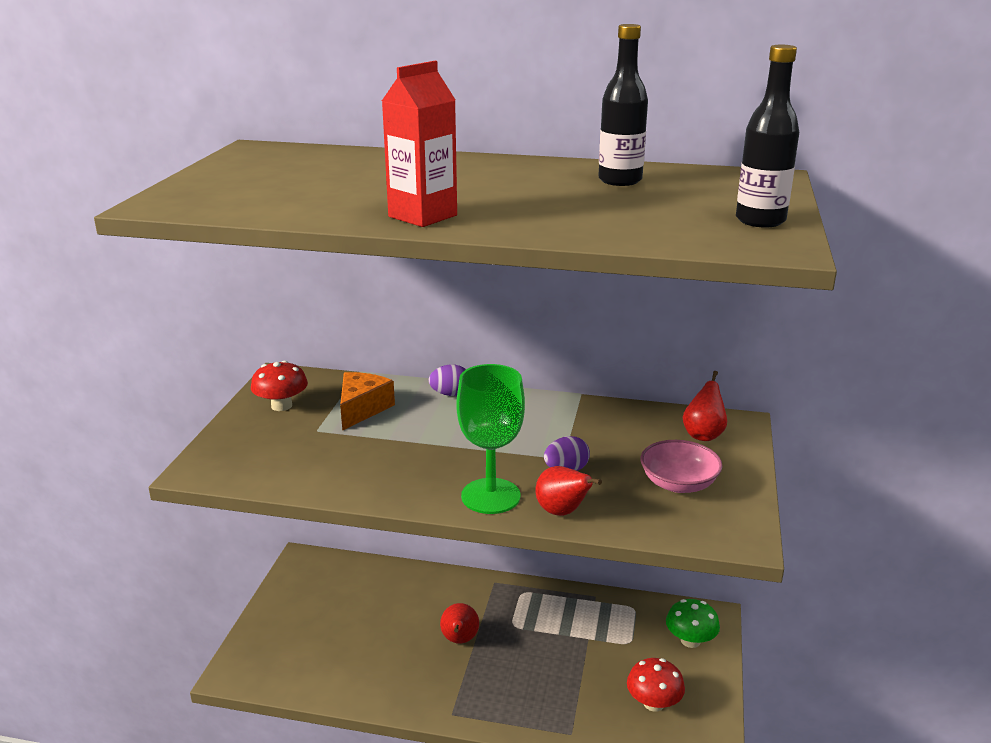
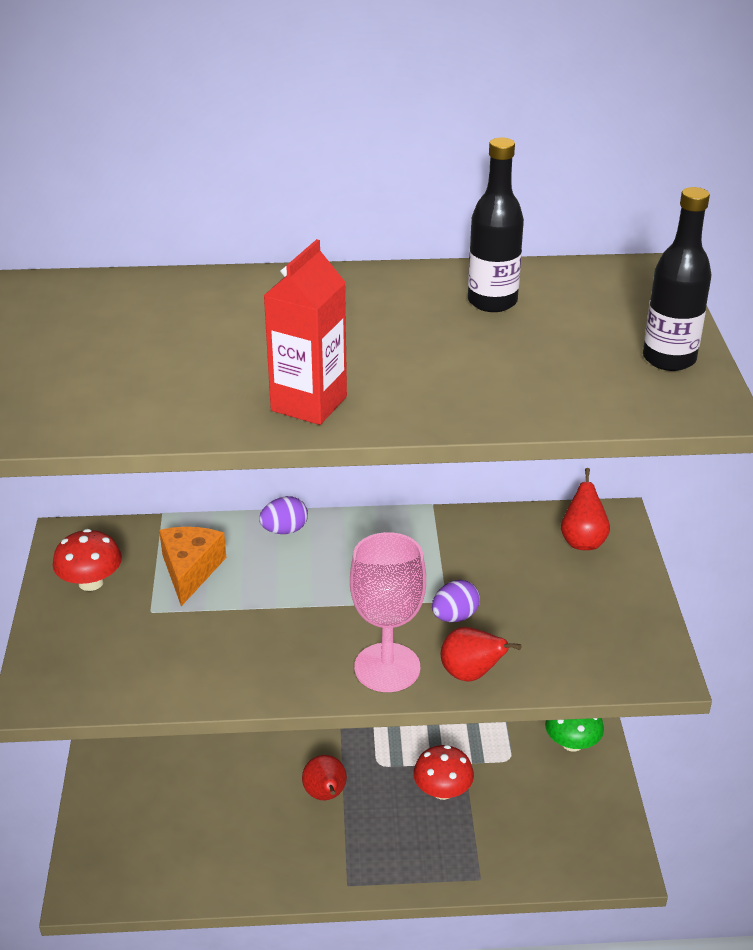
camera: 15 degrees left, 10 degrees up
(490, 496) = (387, 667): green goblet -> pink goblet
(653, 703) = (554, 824): red mushroom -> red mushroom (442, 790)
(678, 483) = (578, 613): pink bowl -> none

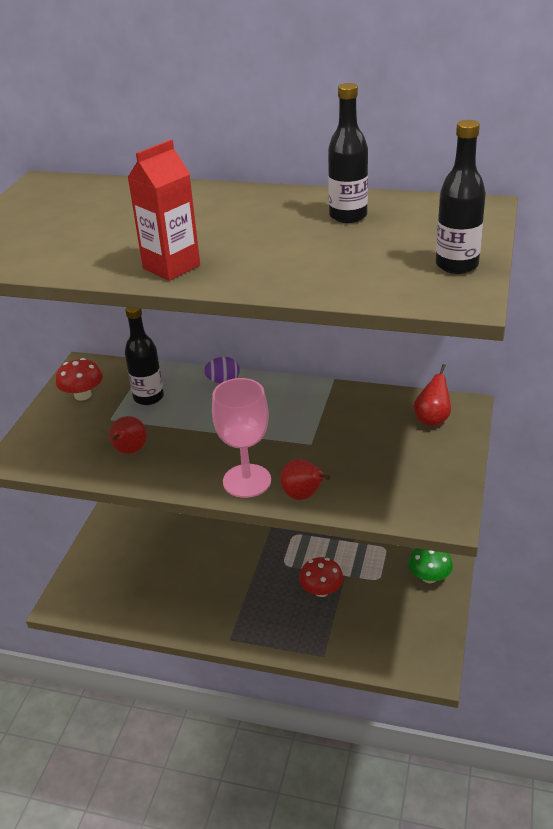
camera: 20 degrees right, 0 degrees up
(190, 570) = (148, 397): orange cheese -> black bottle
(326, 795) = (240, 577): red pear -> red pear (129, 451)
(454, 616) = (311, 455): purple egg -> none

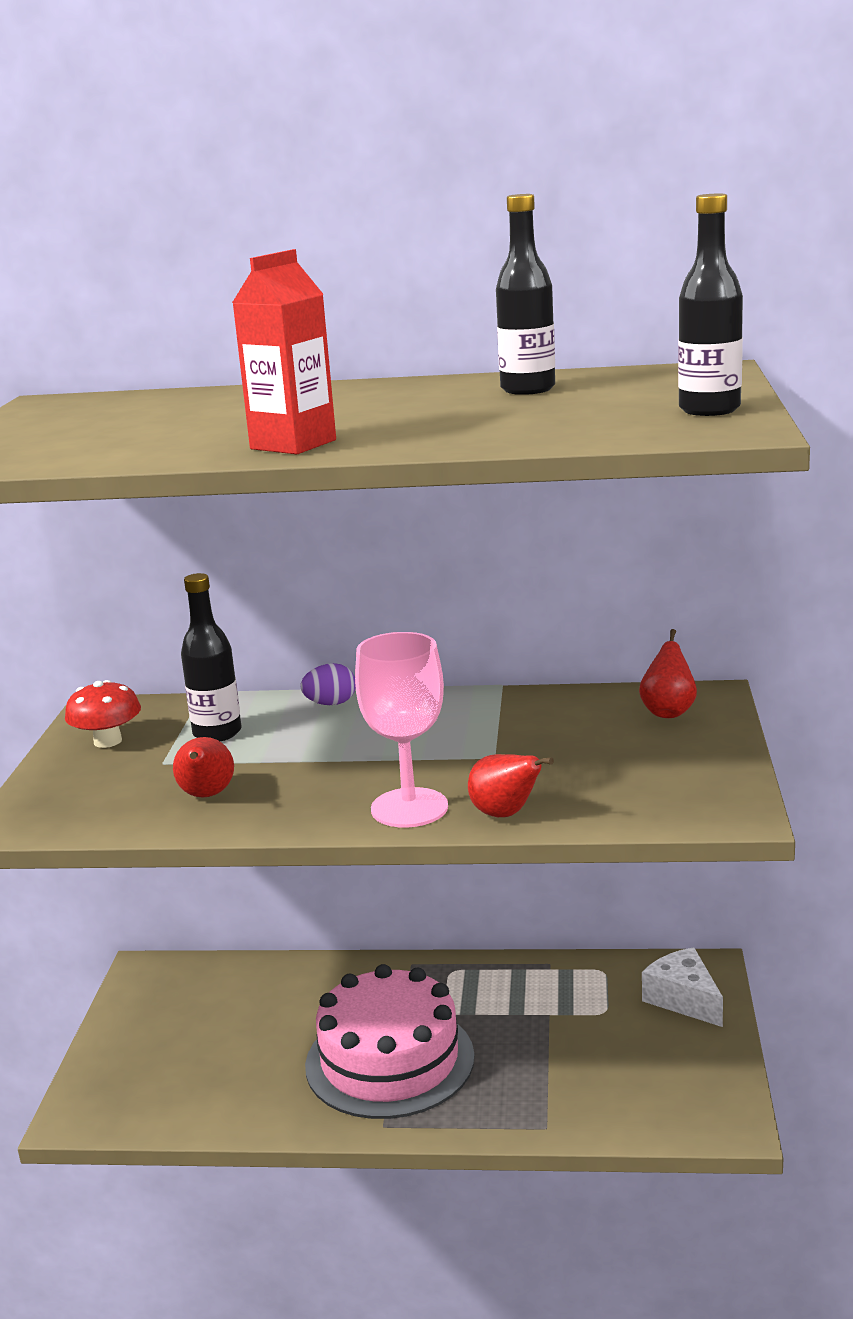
camera: 10 degrees left, 15 degrees down
(243, 594) = (389, 1061): none -> pink cake
(321, 590) = (517, 1039): red mushroom -> none
(429, 577) = (684, 999): green mushroom -> white cheese

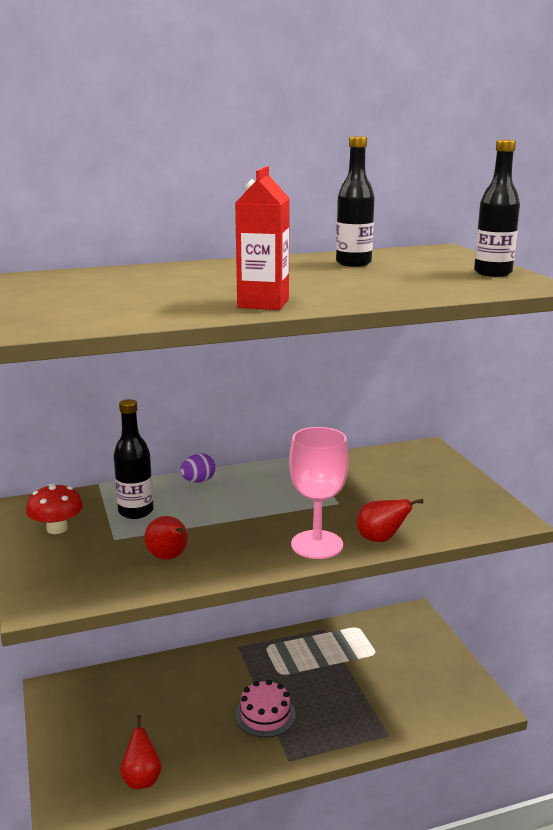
camera: 25 degrees left, 0 degrees up
(389, 1061) = (265, 715): pink cake -> pink cake, size x0.53
(668, 712) = (414, 461): red pear -> red pear (142, 779)
(684, 999) = (414, 635): white cheese -> none

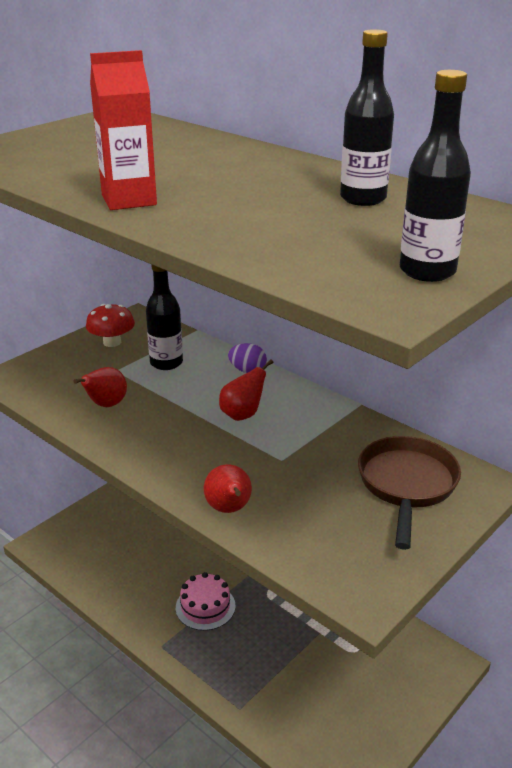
camera: 60 degrees right, 10 degrees up
(142, 779) = (90, 566): red pear -> red pear (242, 414)
(317, 545) = (186, 473): pink goblet -> none
(409, 470) = (407, 485): none -> brown pan

